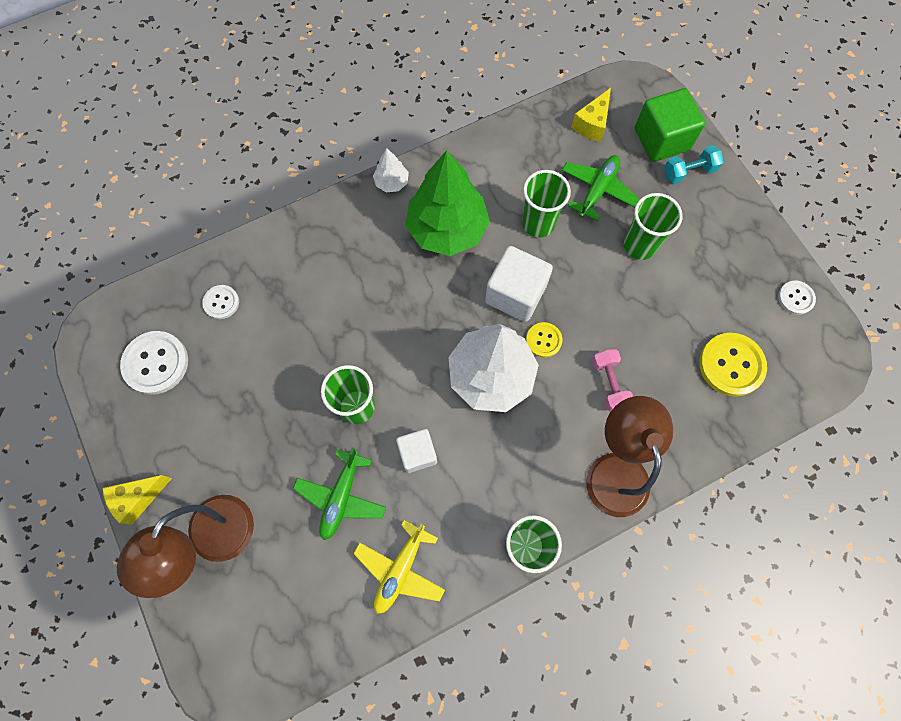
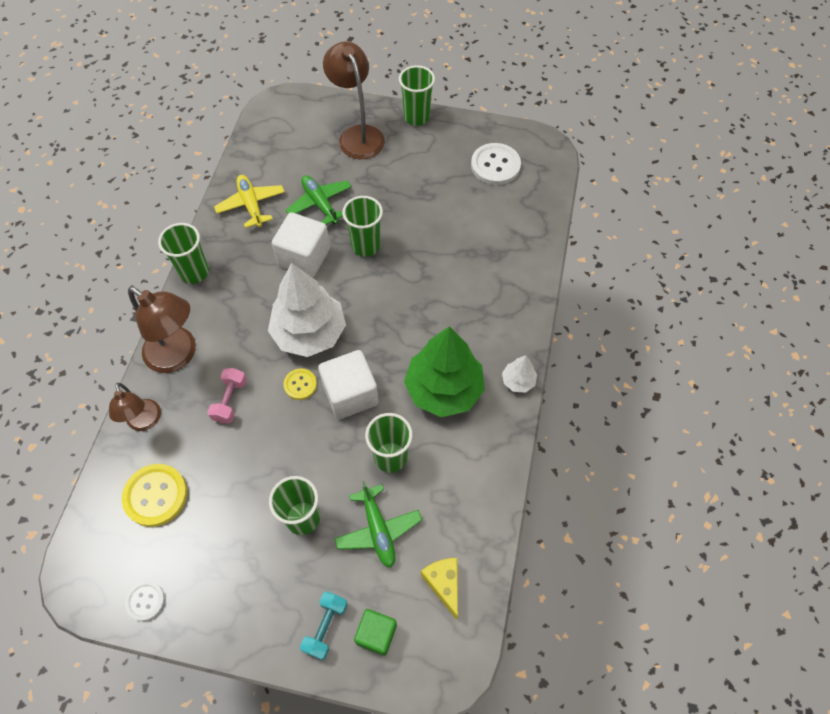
camera: 130 degrees right, 10 degrees down
(138, 498) = (416, 117): yellow cheese -> green cup
(221, 302) = (508, 219): white button -> none
(417, 453) = (304, 257): white cube -> white cube, size x1.60
(609, 383) = (230, 400): pink dumbbell -> pink dumbbell turned 75 degrees clockwise
(661, 139) = (376, 634): green cube -> green cube, size x0.62
(692, 435) = (145, 422): none -> brown lamp

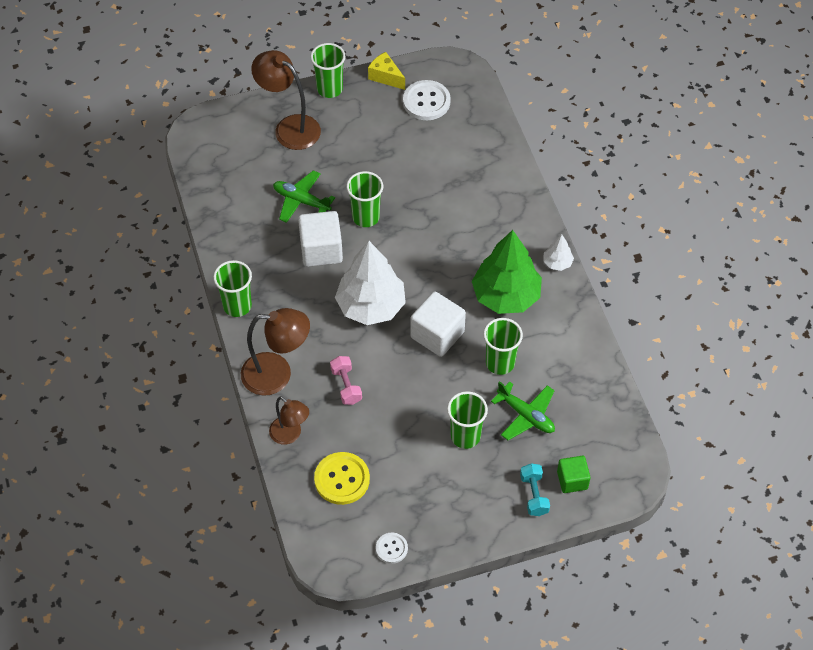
camera: 30 degrees left, 5 degrees down
(251, 205) = (242, 229): yellow plane -> none
(300, 384) = (393, 347): yellow button -> none
(443, 584) = (596, 425): yellow cheese -> yellow cheese (385, 77)

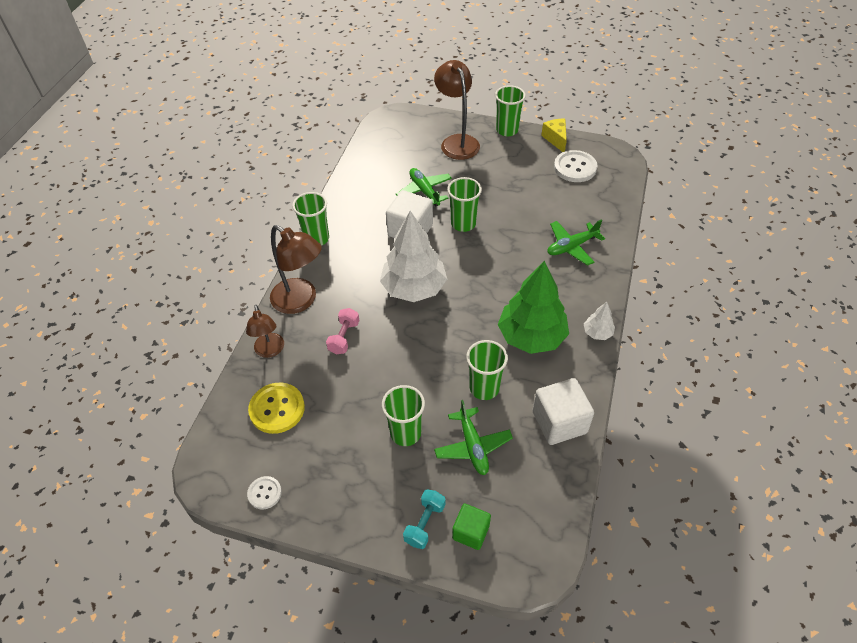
camera: 35 degrees right, 5 degrees down
(437, 335) = (449, 337): white cube -> white cube (559, 422)
(481, 190) = (571, 247): none -> green plane

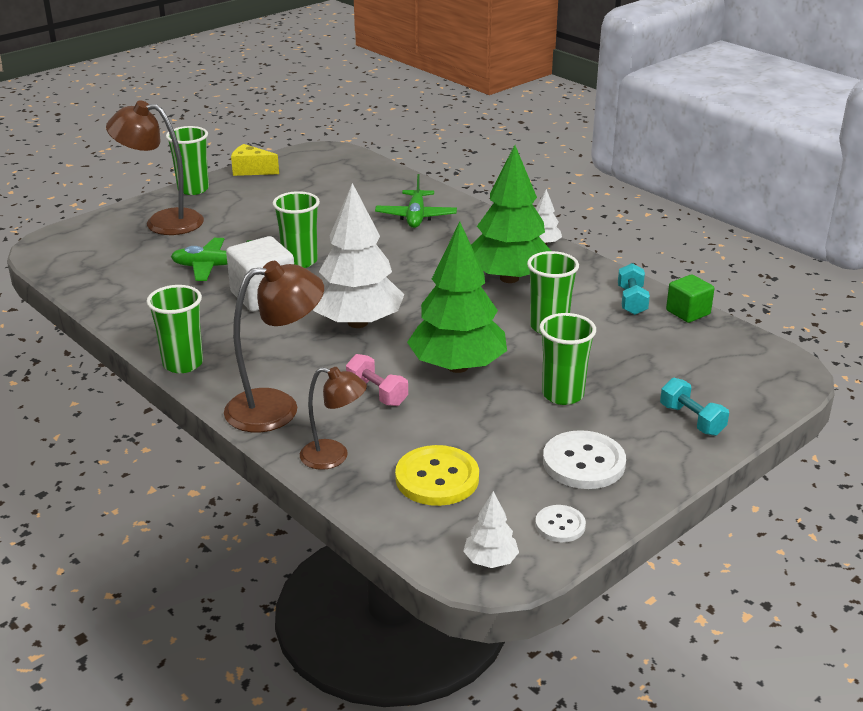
camera: 60 degrees left, 20 degrees down
(214, 472) = (490, 560): none -> white tree
(399, 362) = (457, 366): none -> green tree
(471, 532) = (723, 395): green cube -> green cube (688, 312)
(472, 446) = (617, 358): green plane -> none
(559, 422) = (632, 301): white cube -> turquoise dumbbell
(575, 167) = (308, 176): white button -> white button (583, 462)

